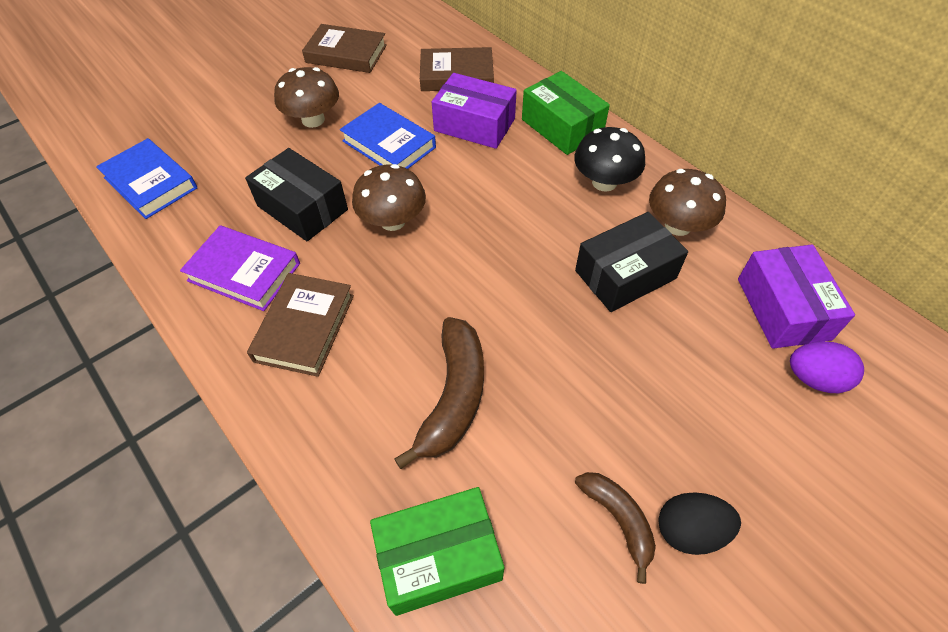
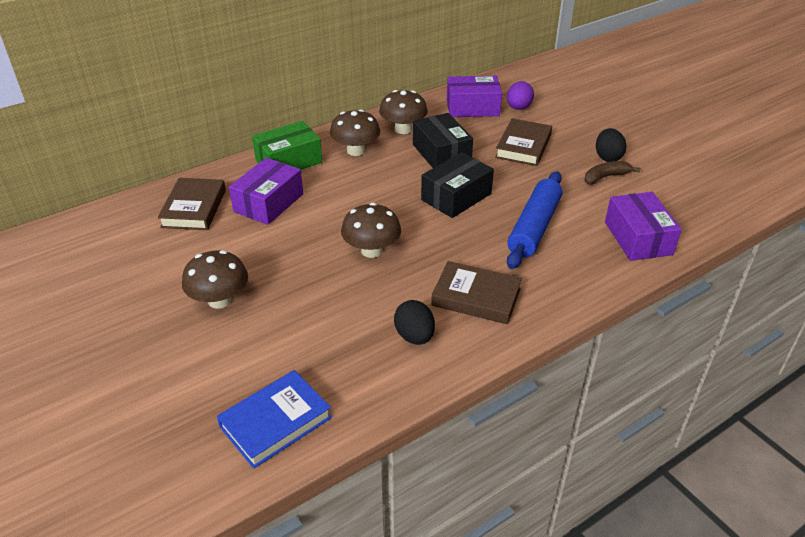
camera: 85 degrees left, 15 degrees down
(244, 272) = (414, 336): purple book -> black egg
(302, 208) = (343, 303): black box -> black box (456, 197)
(346, 54) = (117, 278): brown book -> brown book (523, 146)
(389, 144) = (276, 251): blue book -> none
(439, 557) = (638, 238): green box -> purple box
(453, 397) = (534, 228): brown banana -> blue rolling pin
(604, 182) = (356, 151): black mushroom -> brown mushroom

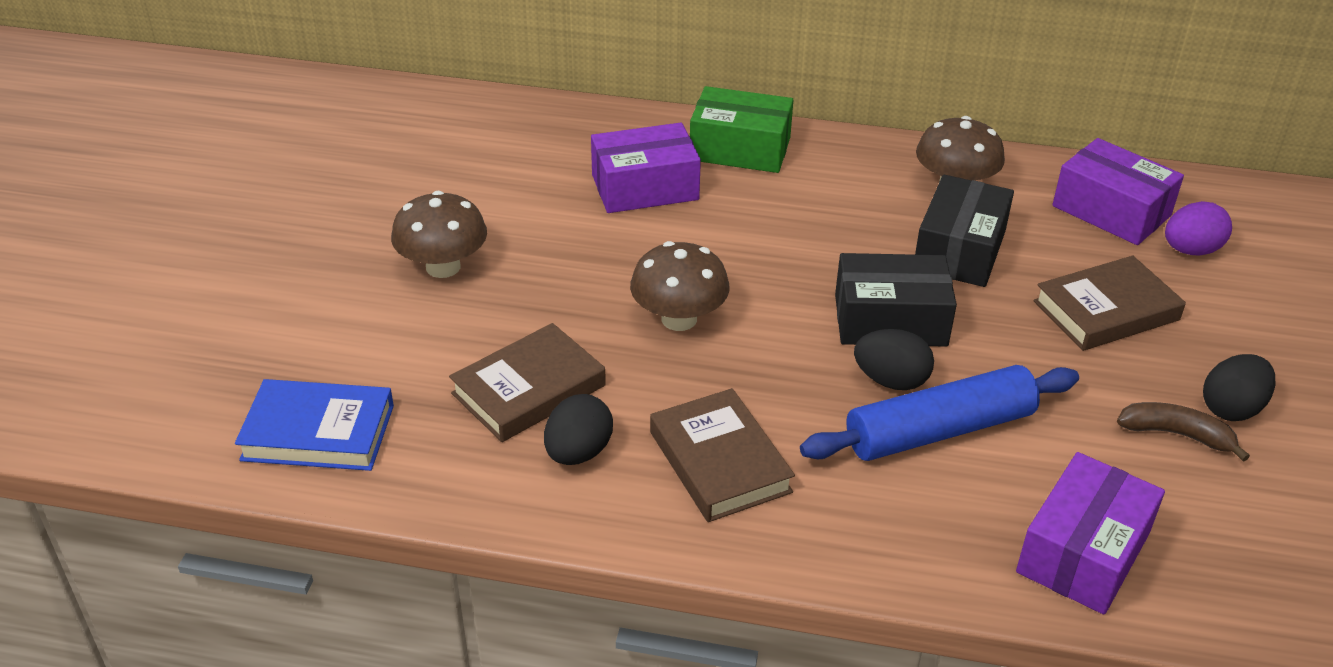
camera: 45 degrees right, 0 degrees up
(194, 208) = (558, 146): brown book -> brown book (529, 389)
(356, 151) = (844, 181): brown mushroom -> none
(490, 220) = (891, 381): none -> black egg

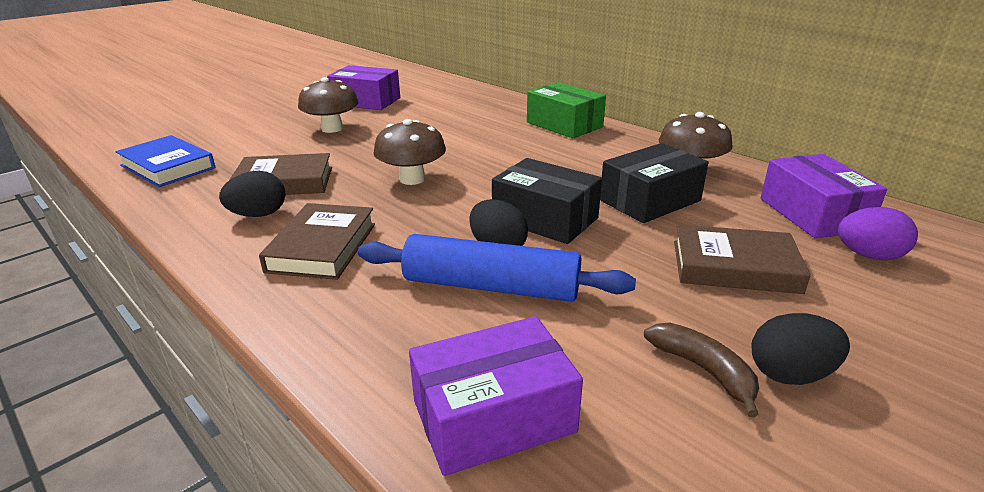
camera: 35 degrees right, 10 degrees down
(645, 187) = (484, 126): purple box -> purple box (366, 101)

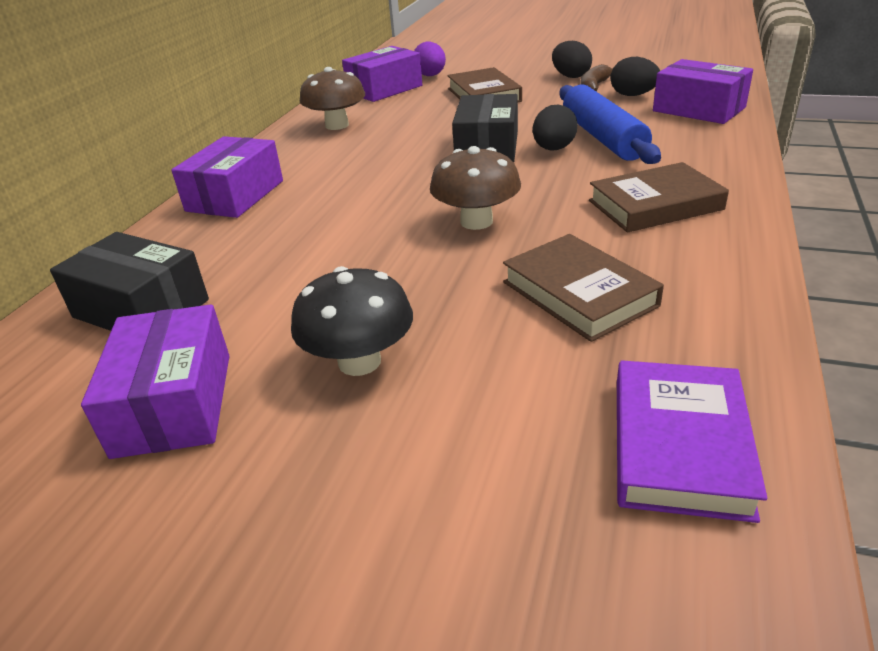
camera: 115 degrees left, 5 degrees up
(168, 167) = (679, 445): blue book -> purple book
(258, 215) = (662, 265): black egg -> black egg (633, 95)
(332, 128) = (359, 361): brown mushroom -> black mushroom
(564, 125) = (235, 196): green box -> purple box
(650, 200) = (412, 126): black box -> black box (141, 308)

